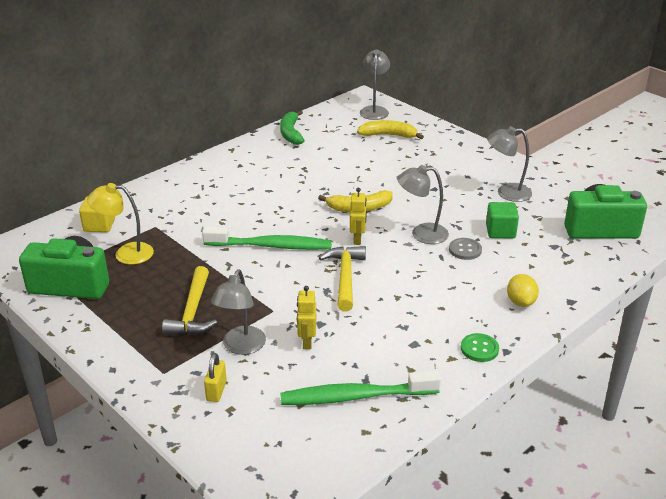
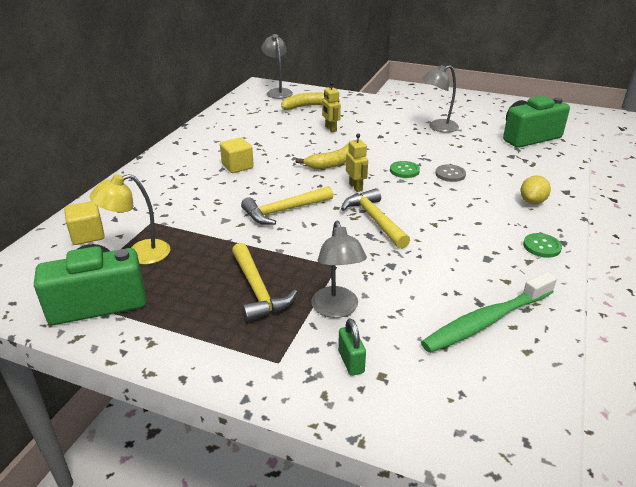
camera: 25 degrees left, 0 degrees up
(216, 391) = (351, 362): yellow padlock -> green padlock
(266, 189) = (237, 166): none -> yellow cube
(271, 246) = (284, 211): green toothbrush -> yellow hammer
(291, 133) = (221, 120): green banana -> none
(307, 342) = (394, 285): yellow robot -> yellow robot (330, 129)
(421, 234) = (404, 170): grey lamp -> green button
(500, 231) = (462, 155): green cube -> none
(520, 302) = (532, 201): yellow lemon -> yellow lemon turned 60 degrees clockwise

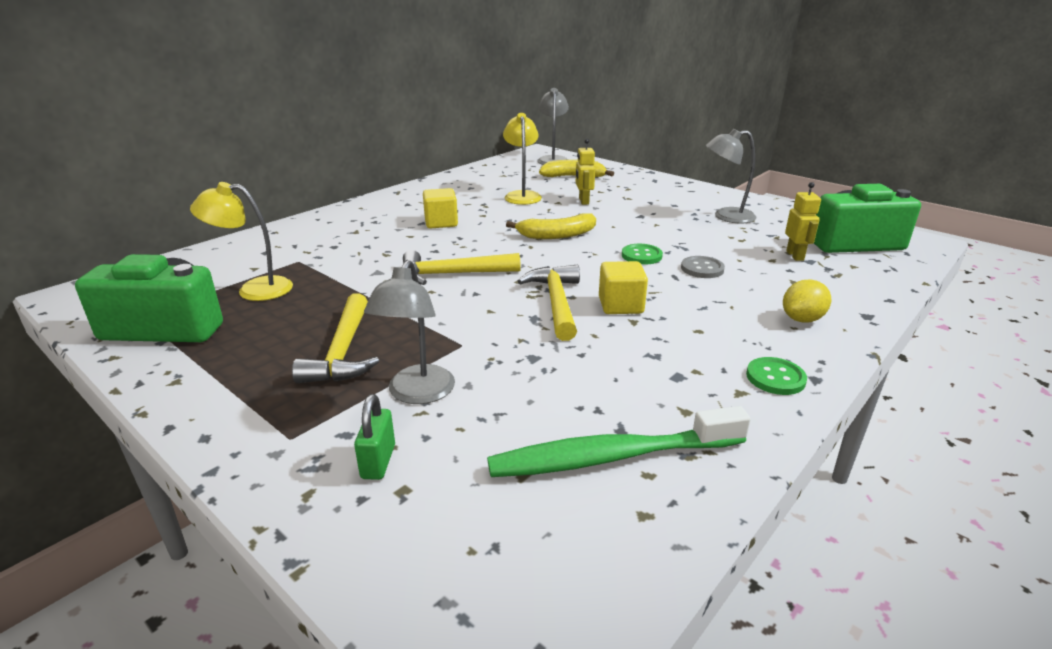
camera: 20 degrees right, 5 degrees down
(88, 235) = (224, 262): yellow cube -> yellow cube (620, 305)
(280, 130) = (522, 195): none -> yellow lamp
(356, 187) = (562, 264): yellow robot -> yellow robot (795, 256)

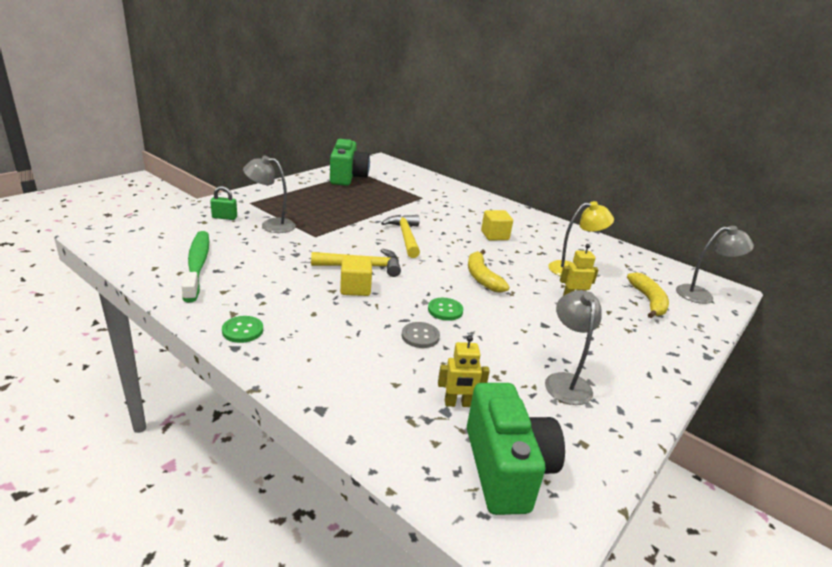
camera: 85 degrees right, 0 degrees up
(254, 289) = (385, 190): yellow lamp -> none
(343, 351) = (315, 210): yellow hammer -> none
(802, 319) = (320, 367): yellow lemon -> none

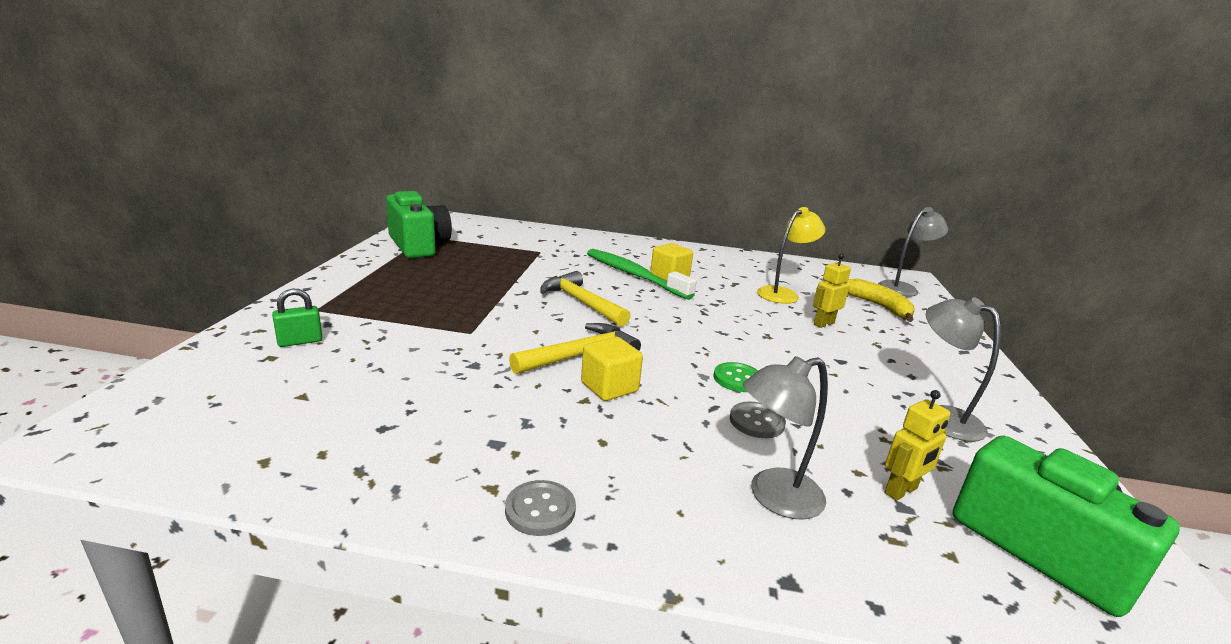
camera: 30 degrees left, 5 degrees down
(197, 265) = (340, 430): green toothbrush -> green toothbrush (634, 275)
(242, 330) = (540, 510): green button -> grey button
(271, 225) = (388, 333): grey lamp -> grey lamp (773, 497)
(482, 277) = (719, 327): yellow banana -> none

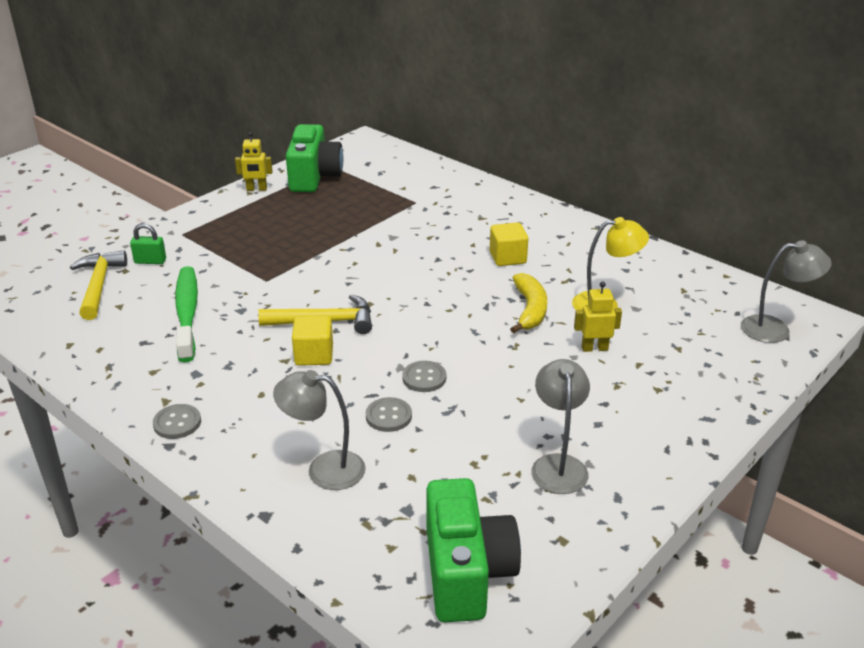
camera: 35 degrees right, 10 degrees up
(581, 302) = (385, 270): yellow hammer -> yellow hammer (99, 285)
(634, 275) = (473, 249): green toothbrush -> green toothbrush (187, 313)
(737, 379) = (424, 378): green button -> grey button
(879, 306) = (697, 345): yellow banana -> yellow banana (529, 310)
(901, 491) = (423, 500): yellow robot -> yellow robot (256, 189)

